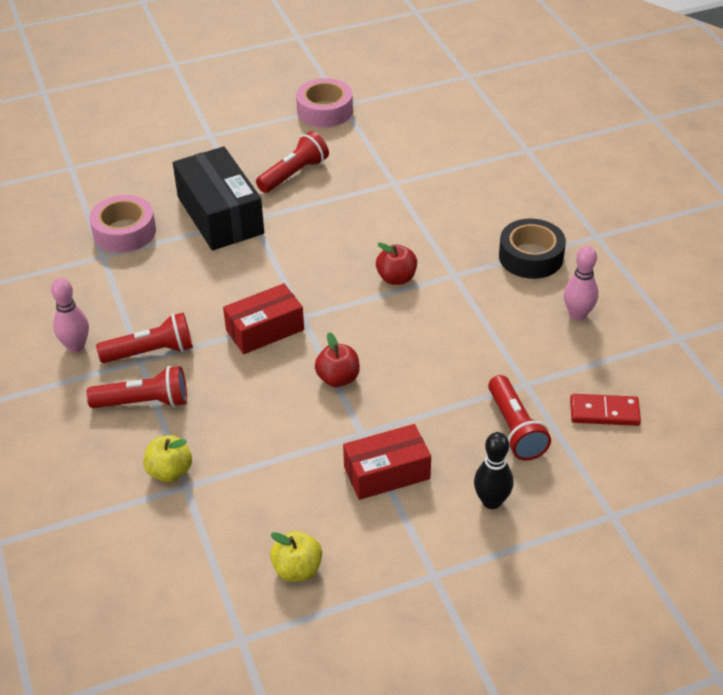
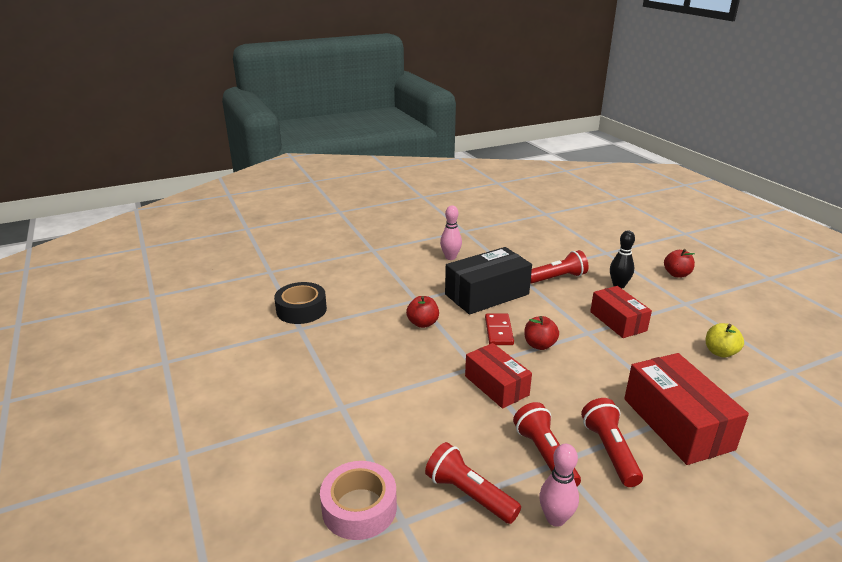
camera: 95 degrees left, 15 degrees down
(170, 472) = (677, 423): yellow apple -> red box
(220, 215) = (335, 430): black box -> black box (487, 294)
(294, 174) = (274, 385): red flashlight -> red flashlight (469, 494)
(325, 111) = (171, 372): pink tape -> none
(531, 257) = (395, 271): black tape -> black tape (301, 310)
(532, 597) = (676, 274): none -> red apple
(604, 412) = (531, 252): red domino -> red domino (498, 331)

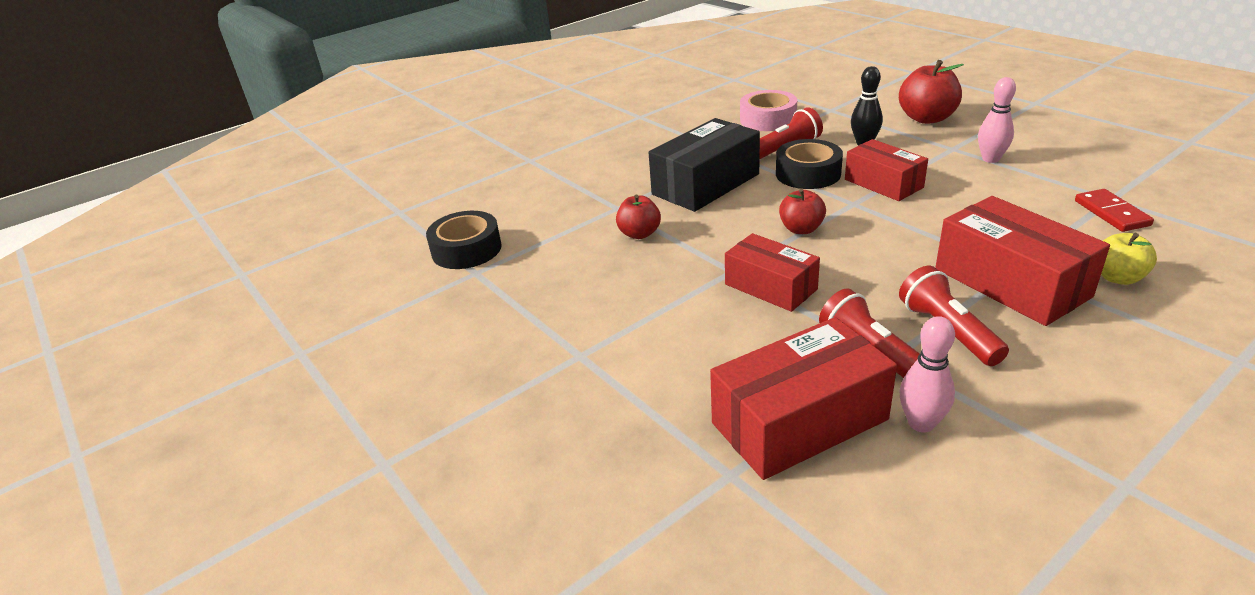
camera: 10 degrees left, 5 degrees up
(359, 508) = (664, 471): pink tape -> pink tape (768, 119)
(450, 257) = (637, 150): pink bowling pin -> pink bowling pin (990, 159)
(469, 494) = (799, 421): red flashlight -> red box
(498, 331) = (742, 224): red domino -> red domino (1111, 213)
(565, 301) = (808, 174): none -> black tape
(676, 274) = (926, 118): red apple -> red apple, size x1.59
(720, 352) = (1020, 194): yellow apple -> yellow apple (1118, 278)

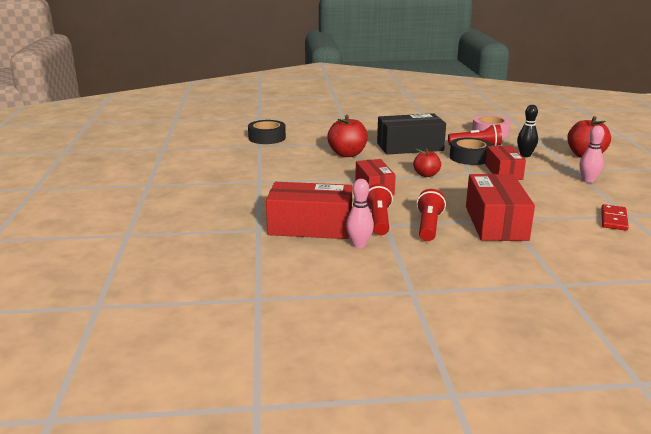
camera: 30 degrees right, 10 degrees down
(639, 234) = (347, 154): red apple -> red apple, size x1.59
(1118, 278) = (559, 240): yellow apple -> none

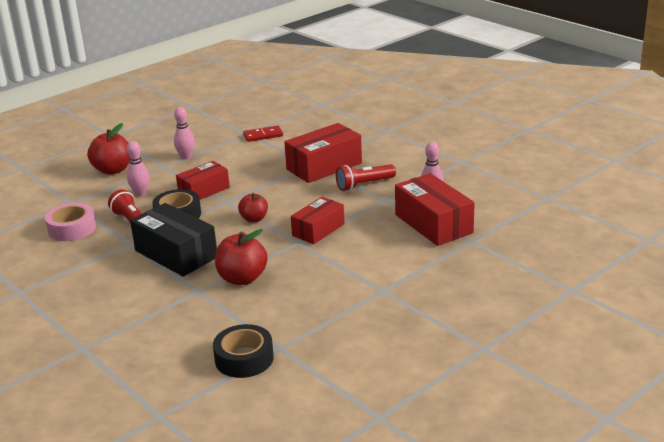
camera: 125 degrees left, 5 degrees up
(378, 220) = (382, 204): red flashlight -> none
(525, 155) = (140, 193): black bowling pin -> pink bowling pin

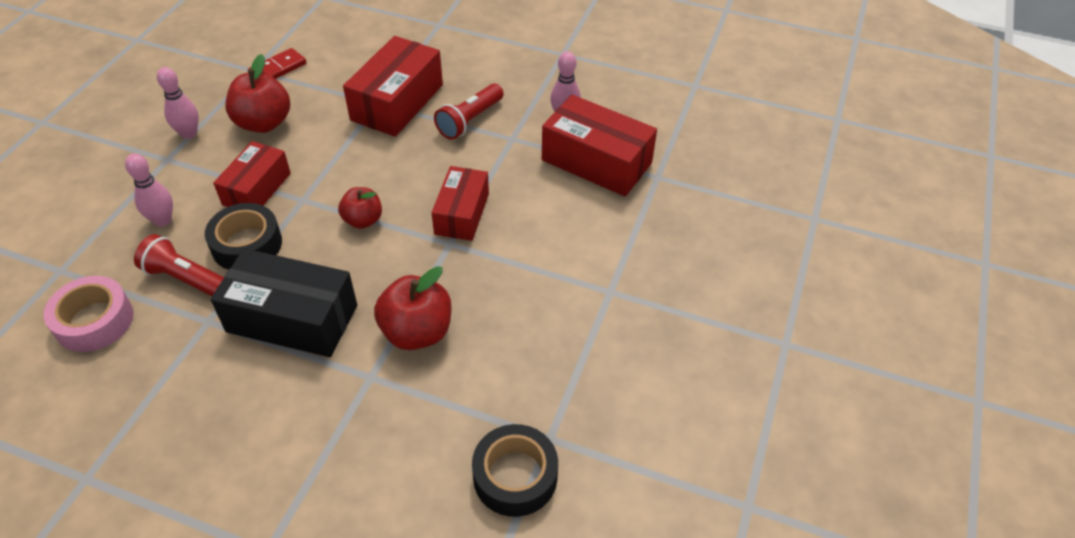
camera: 30 degrees left, 20 degrees up
(113, 170) = (88, 187): red apple -> red apple (264, 123)

